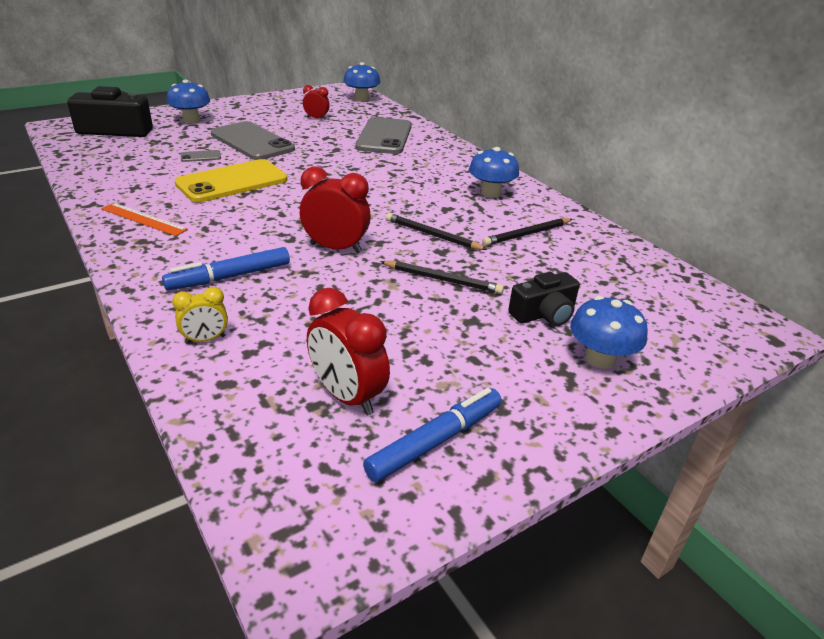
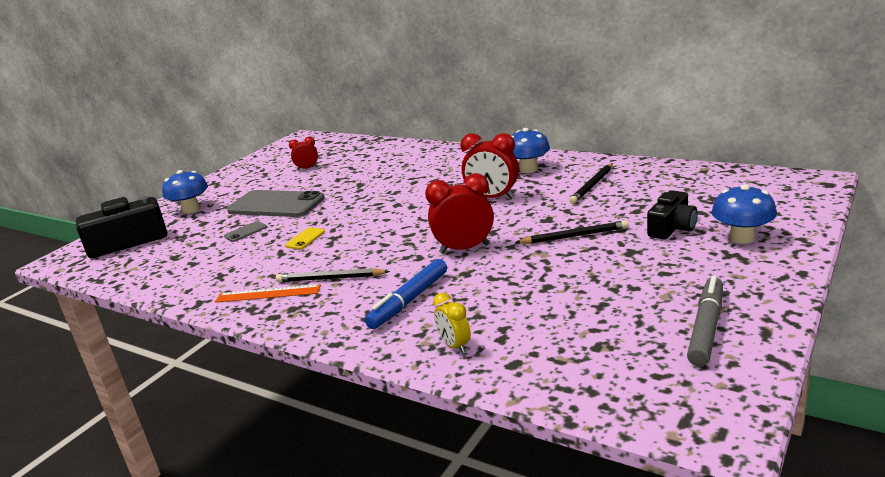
camera: 20 degrees left, 10 degrees down
(205, 339) = (454, 346): yellow clock -> yellow clock turned 105 degrees clockwise
(232, 182) = (305, 239): yellow phone -> yellow phone, size x0.41
(347, 396) = (612, 331): red clock -> red clock (493, 198)
(361, 99) = (325, 141): blue mushroom -> none
(384, 136) = (387, 161): grey phone -> none
(432, 235) = (525, 212): black pencil -> black pencil (330, 278)
(435, 441) = (706, 328): blue marker -> grey marker

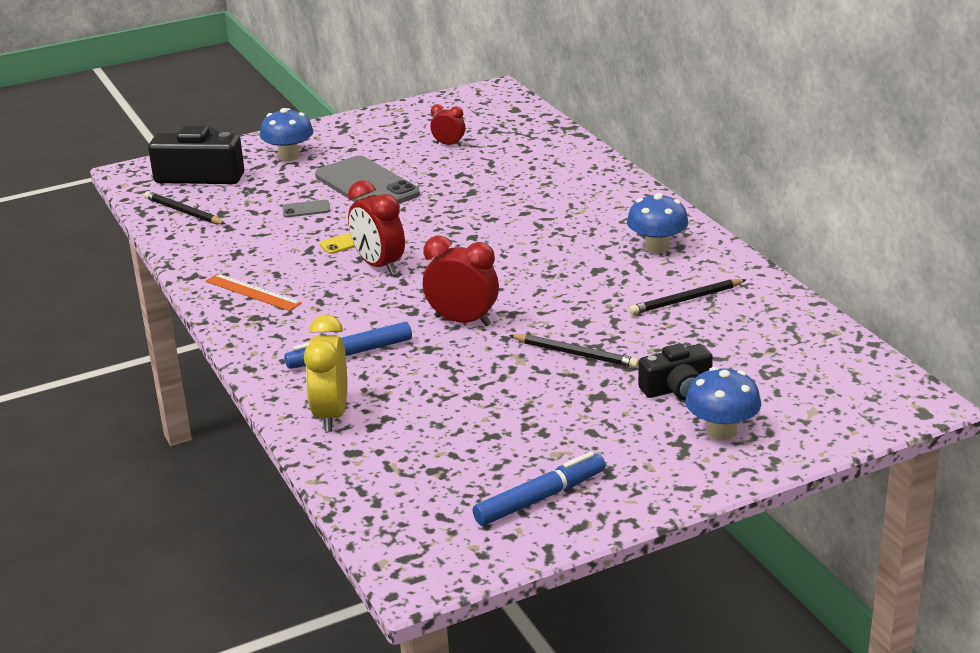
camera: 30 degrees right, 5 degrees up
(330, 278) = (316, 300): black pencil -> black pencil (183, 212)
(454, 346) = (331, 415): yellow clock -> yellow clock, size x1.75
(493, 198) = (569, 271): red clock -> red clock (378, 265)
(706, 328) = (540, 498): grey marker -> blue marker

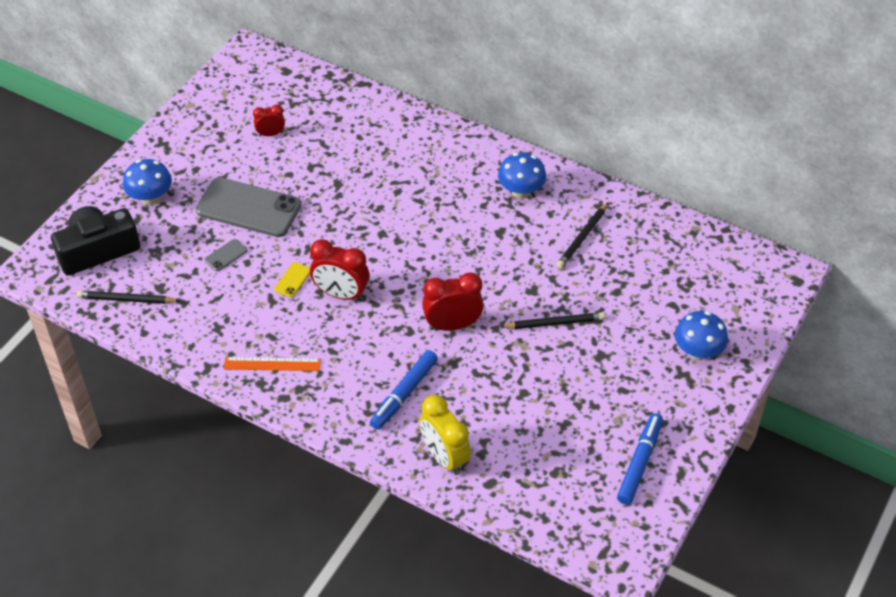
camera: 35 degrees left, 20 degrees up
(677, 388) = (643, 326): black camera -> none

